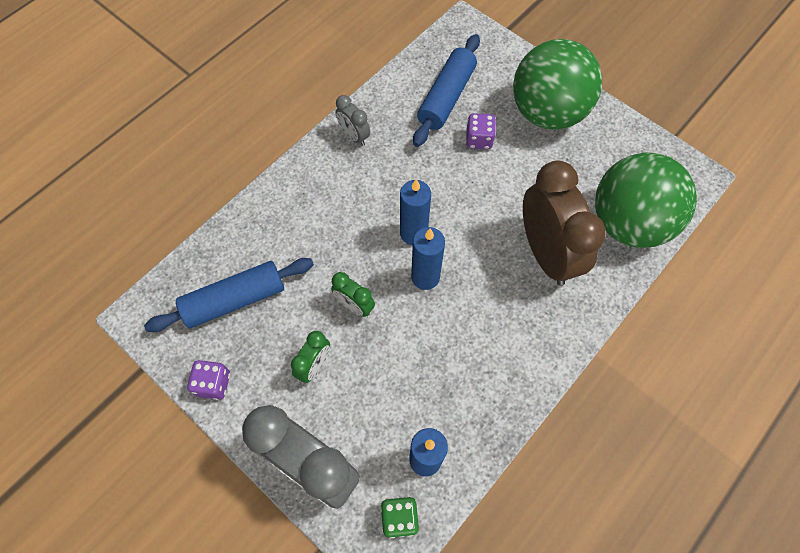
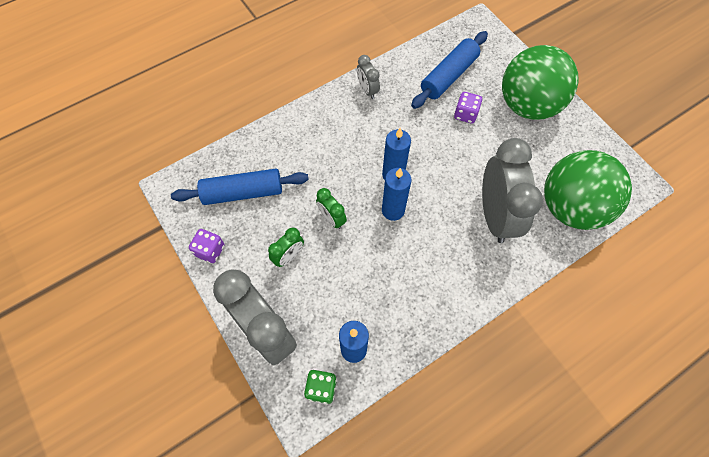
camera: 15 degrees right, 0 degrees up
(546, 253) = (495, 215): brown clock -> grey clock

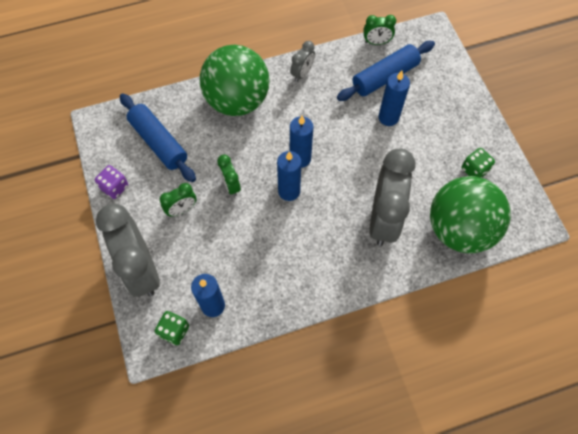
camera: 15 degrees right, 0 degrees up
(243, 192) = (159, 142): blue rolling pin -> blue rolling pin turned 45 degrees clockwise
(367, 90) = (302, 73): grey clock -> grey clock turned 135 degrees counterclockwise
(429, 45) = (376, 42): none -> green clock
(465, 114) = (388, 117): purple dice -> blue candle
(527, 105) = (452, 122): green ball -> green ball (237, 100)
(564, 146) = (474, 170): none -> green dice

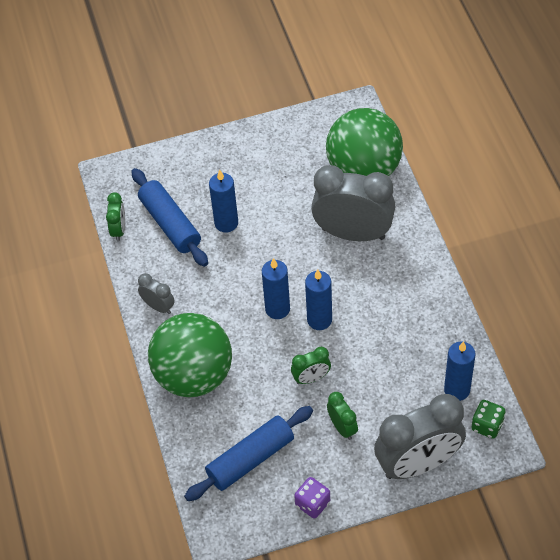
camera: 85 degrees left, 10 degrees down
(474, 170) = (295, 151): green dice -> none

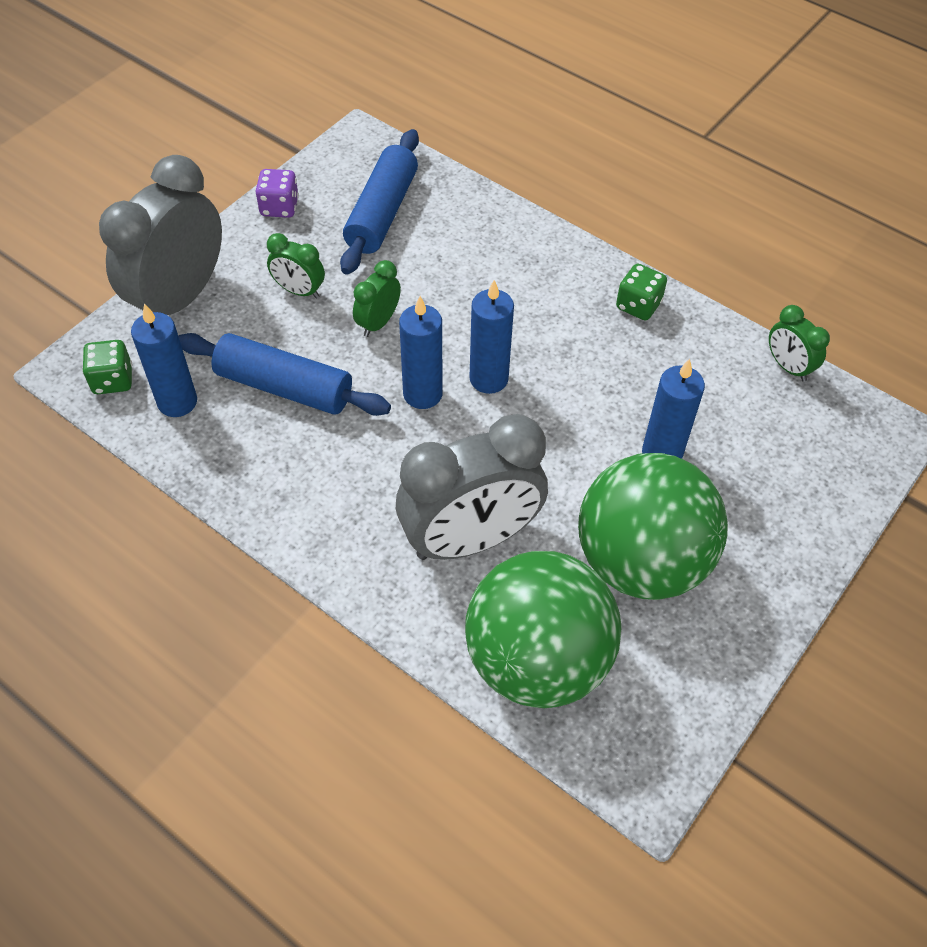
camera: 140 degrees right, 0 degrees up
(158, 306) = (638, 305): grey clock -> green dice
(170, 224) = (733, 410): blue rolling pin -> blue rolling pin (284, 387)
(193, 375) = (521, 257): green ball -> green ball (641, 561)

